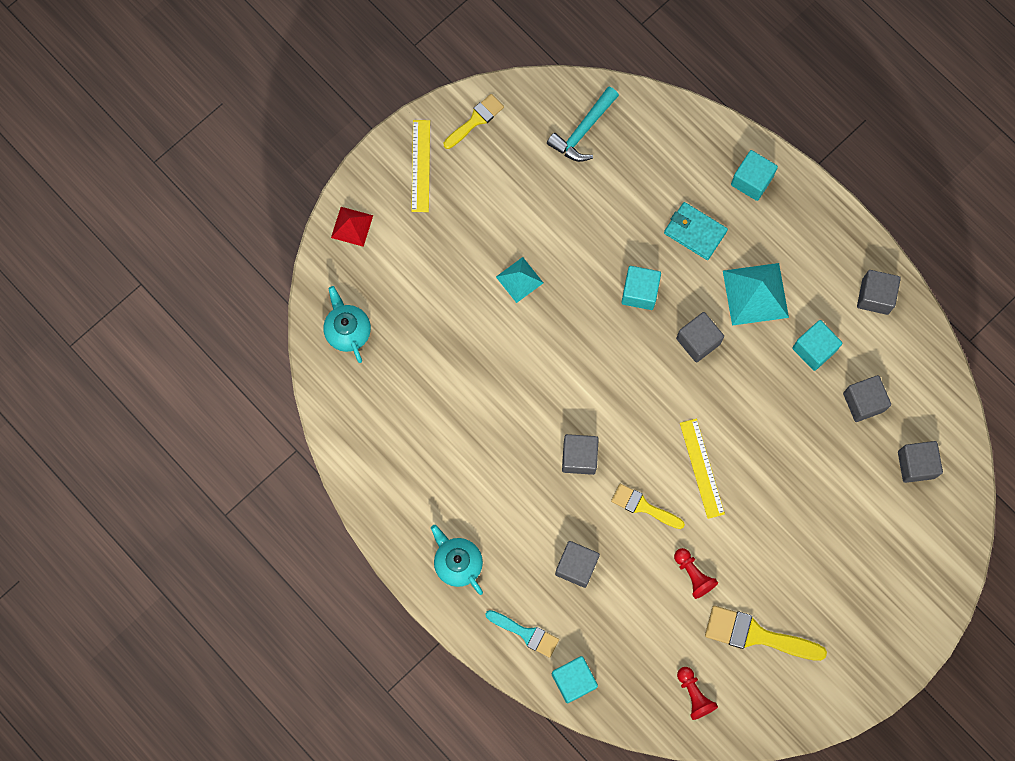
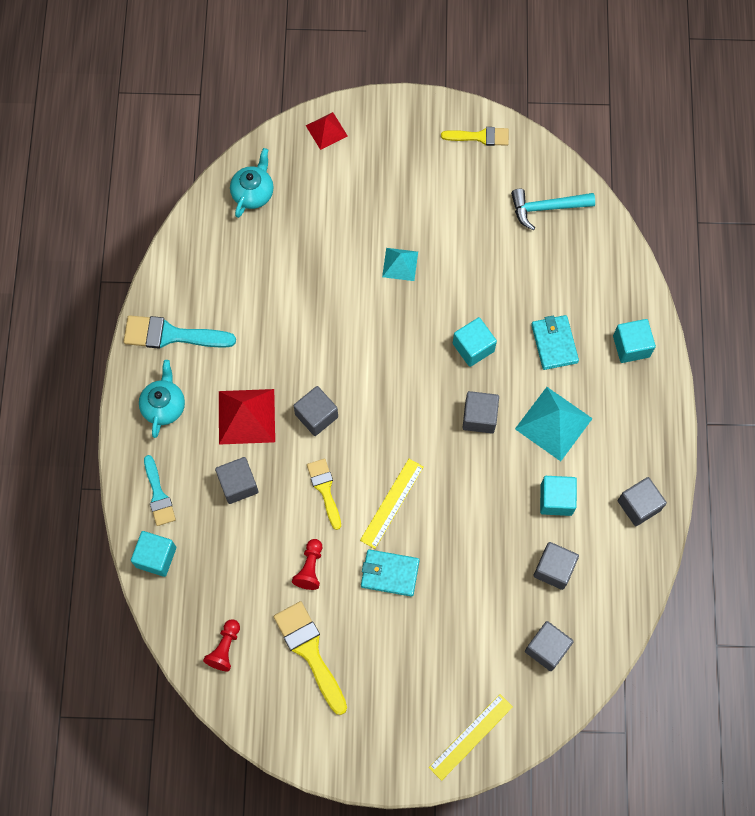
camera: 45 degrees right, 5 degrees down
(404, 503) = (172, 335): none -> turquoise brush
(420, 166) = (412, 133): yellow ruler -> yellow ruler (471, 737)
(528, 509) = (246, 416): none -> red pyramid
(754, 521) = (390, 573): none -> turquoise wallet

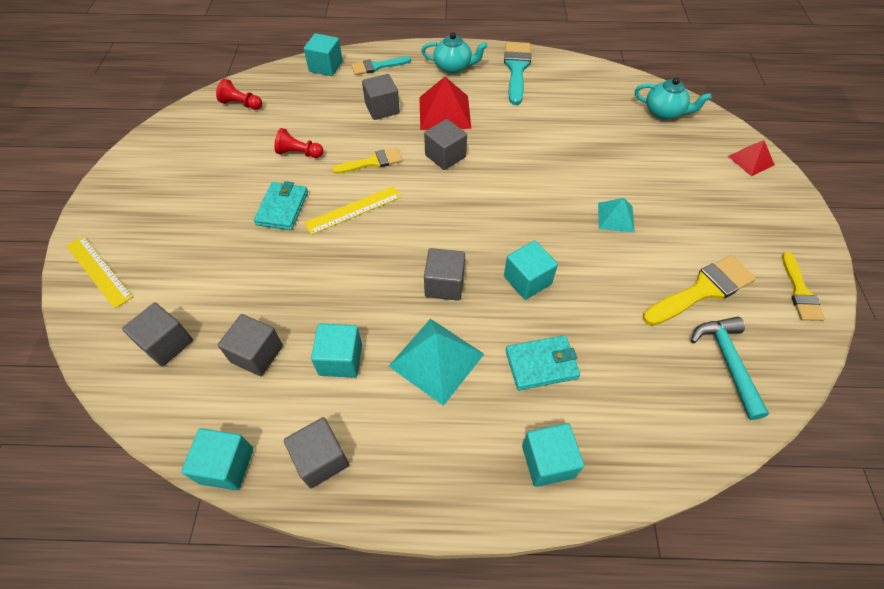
camera: 90 degrees right, 15 degrees down
(310, 652) = (222, 154): yellow brush -> yellow brush (702, 290)
(392, 503) = (353, 210): yellow ruler -> yellow ruler turned 60 degrees counterclockwise
(647, 574) = (226, 465): none -> turquoise cube

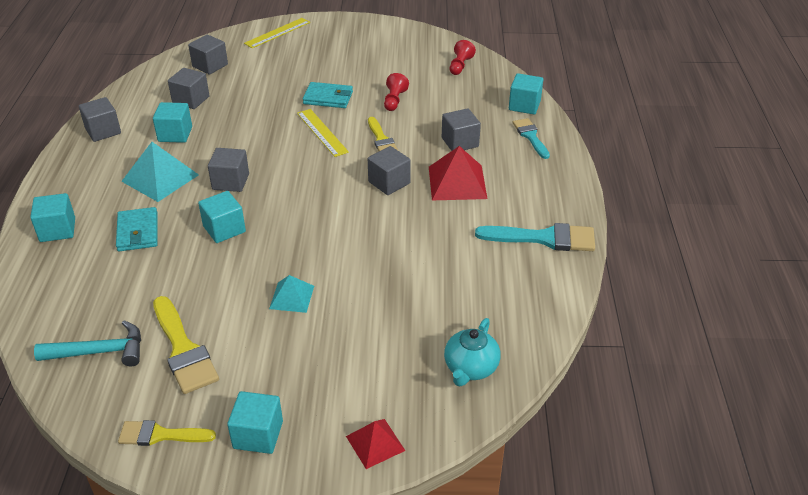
camera: 90 degrees right, 15 degrees down
(226, 465) = (114, 97): turquoise cube -> turquoise cube (258, 435)
(453, 67) = (539, 189): turquoise teapot -> none

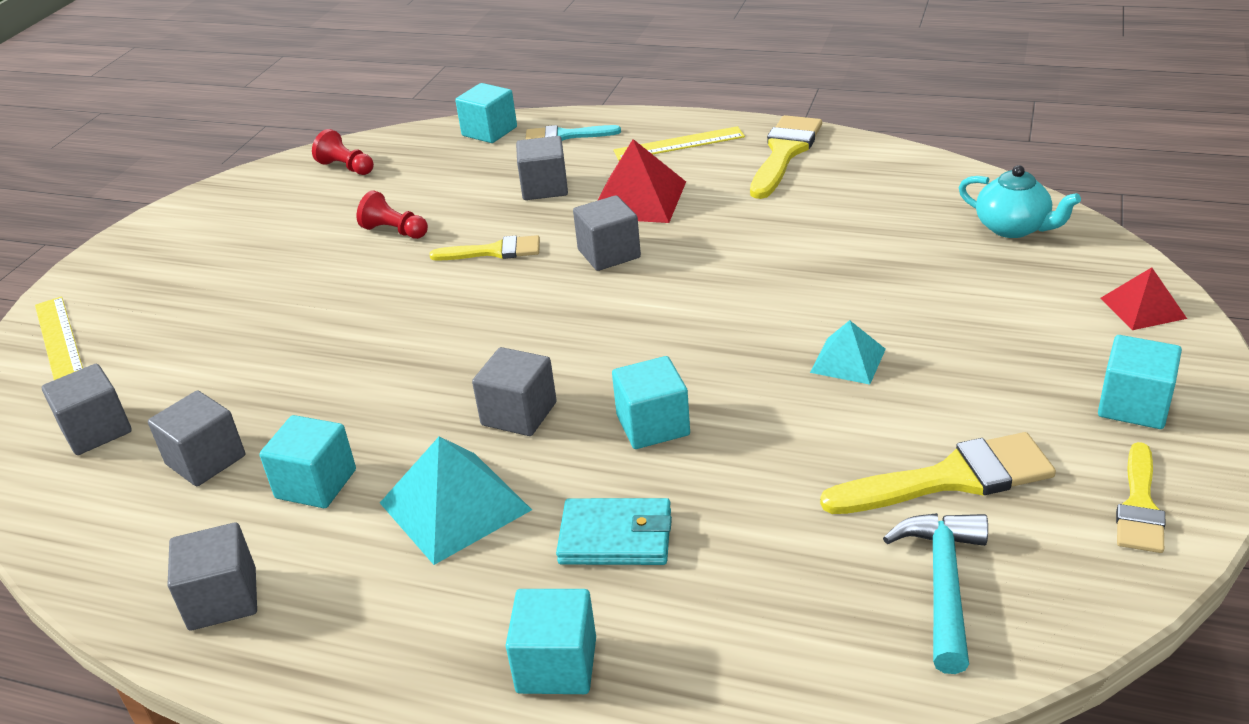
camera: 70 degrees left, 5 degrees down
(322, 132) = (434, 306): yellow ruler -> yellow ruler (679, 144)
(328, 98) = (335, 294): turquoise wallet -> none
(543, 238) = (784, 153): turquoise brush -> yellow brush

